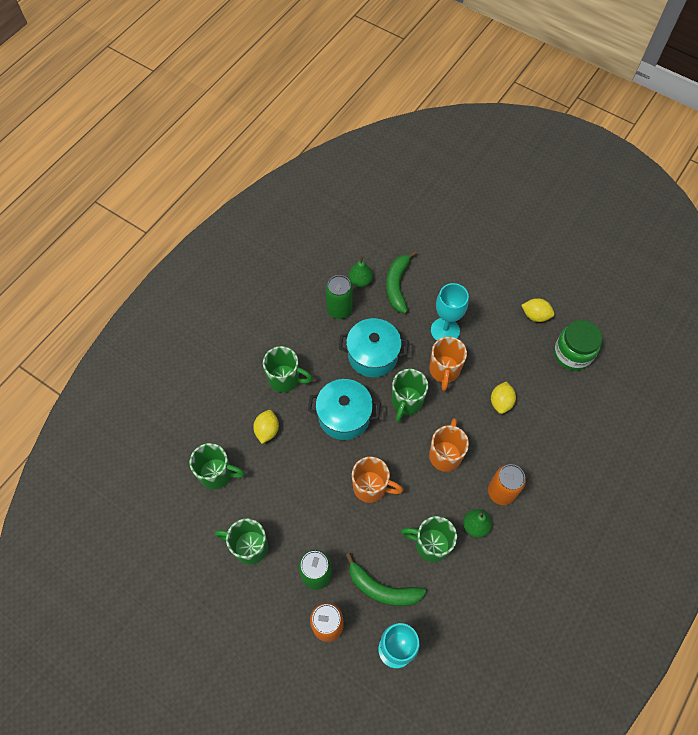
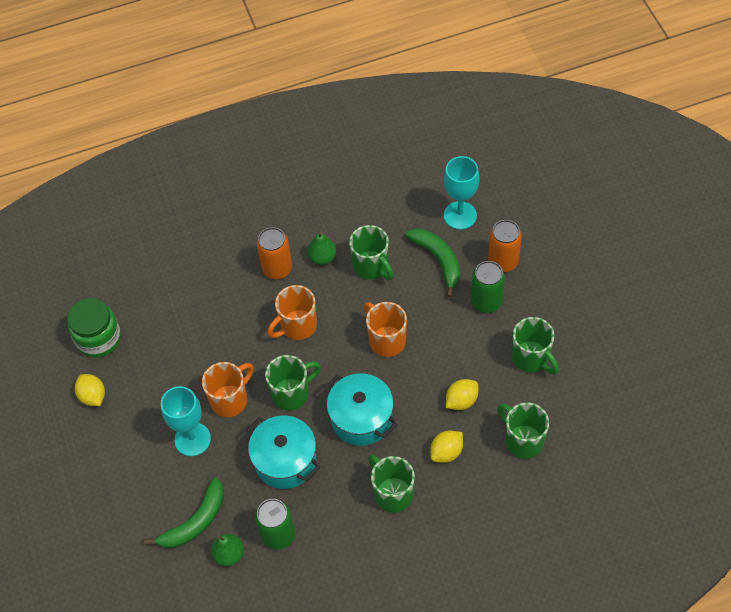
camera: 140 degrees left, 5 degrees down
(501, 402) = (206, 338): yellow lemon -> yellow lemon (461, 401)

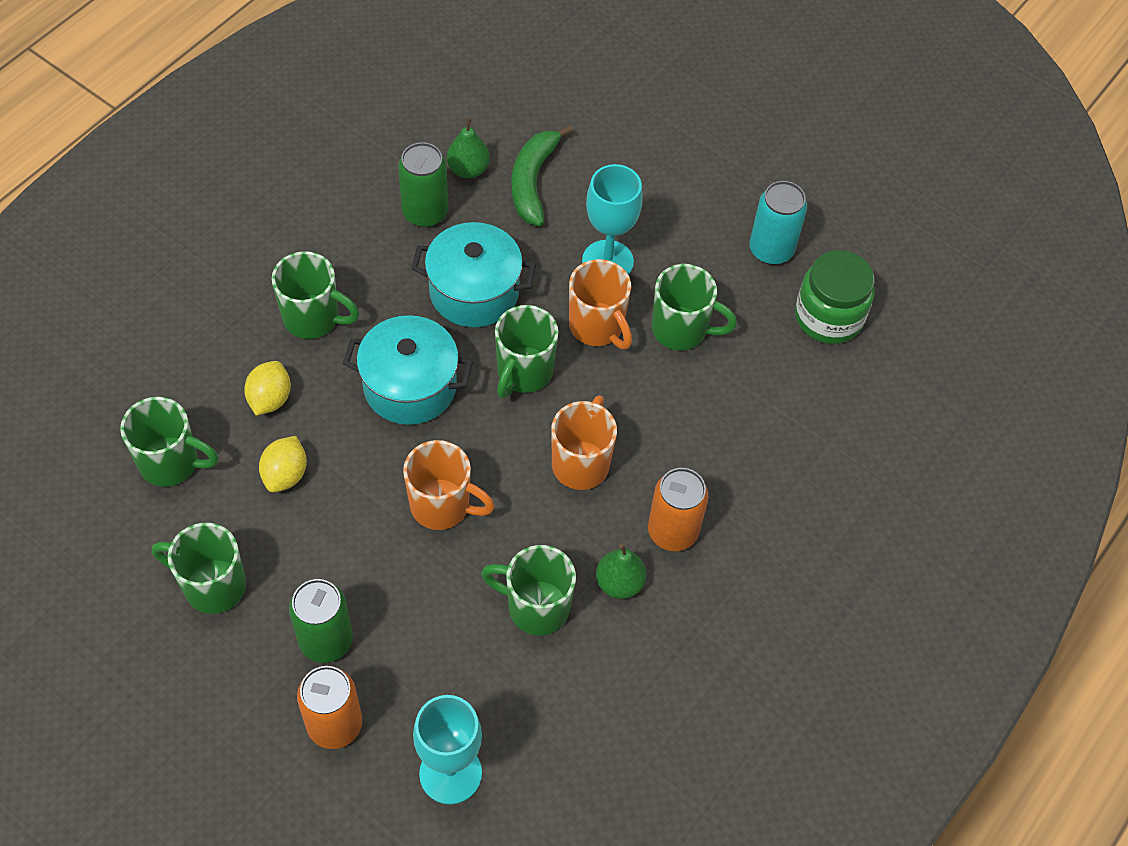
camera: 140 degrees right, 0 degrees up
(93, 396) = (771, 250): yellow lemon -> turquoise can
(185, 373) = (681, 330): none -> green mug
(230, 400) = (597, 327): orange mug -> orange mug turned 45 degrees counterclockwise
(438, 260) = (440, 673): green banana -> none

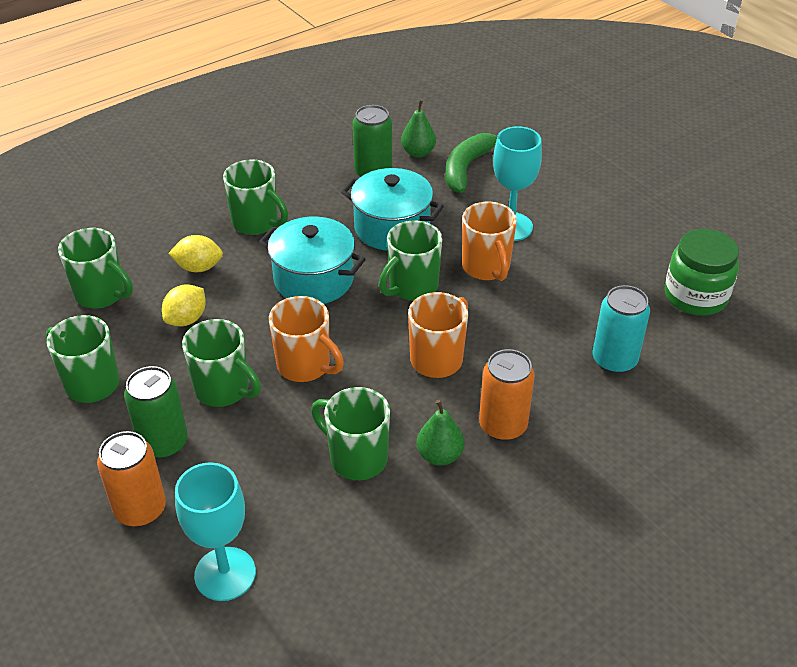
camera: 20 degrees right, 15 degrees down
(270, 399) = (198, 267): yellow lemon -> yellow lemon turned 60 degrees clockwise
(681, 330) = (559, 282): green mug -> green mug (224, 390)
(771, 250) = (655, 242): turquoise can -> turquoise can (614, 360)

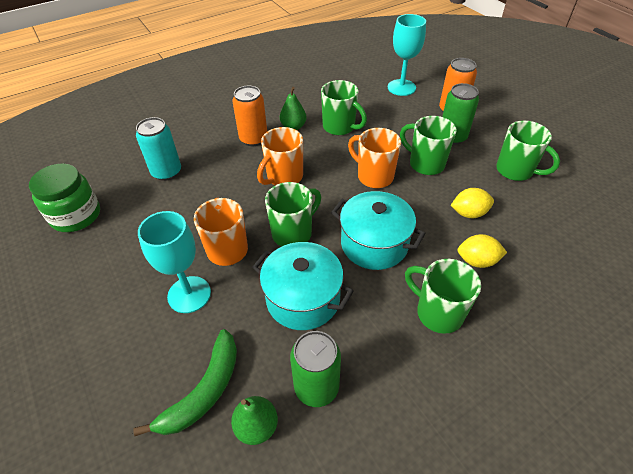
camera: 175 degrees left, 5 degrees up
(102, 294) = (548, 238): green mug -> none
(186, 319) = (469, 213): yellow lemon -> yellow lemon turned 45 degrees clockwise

